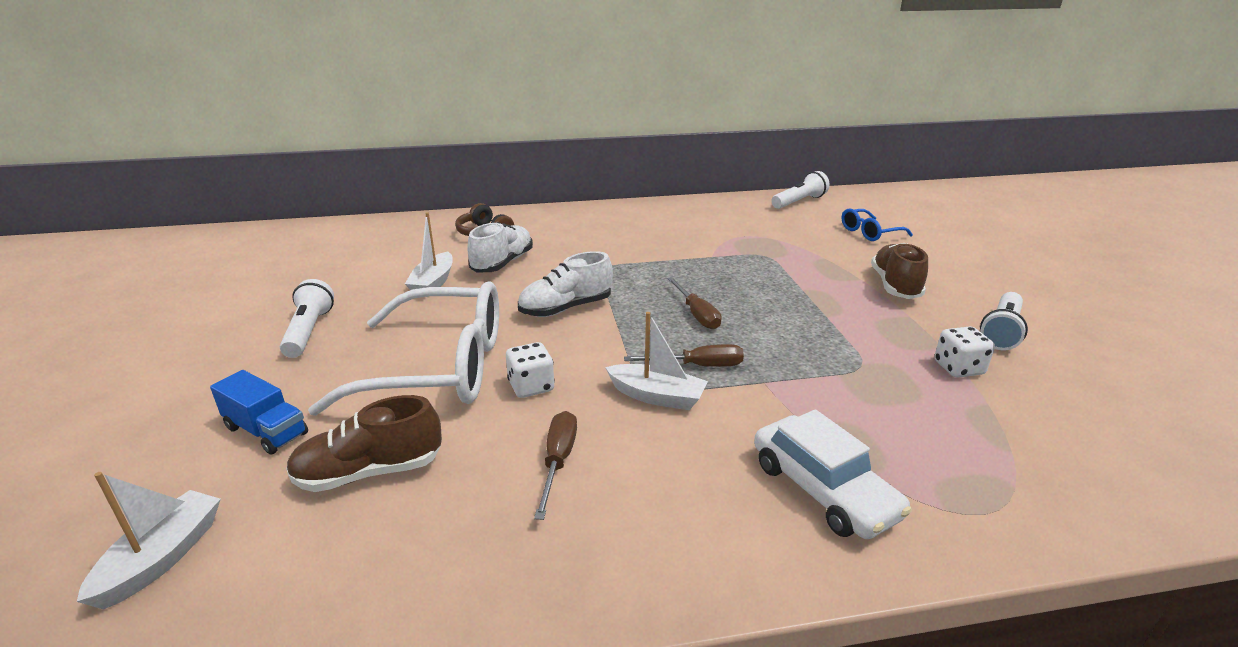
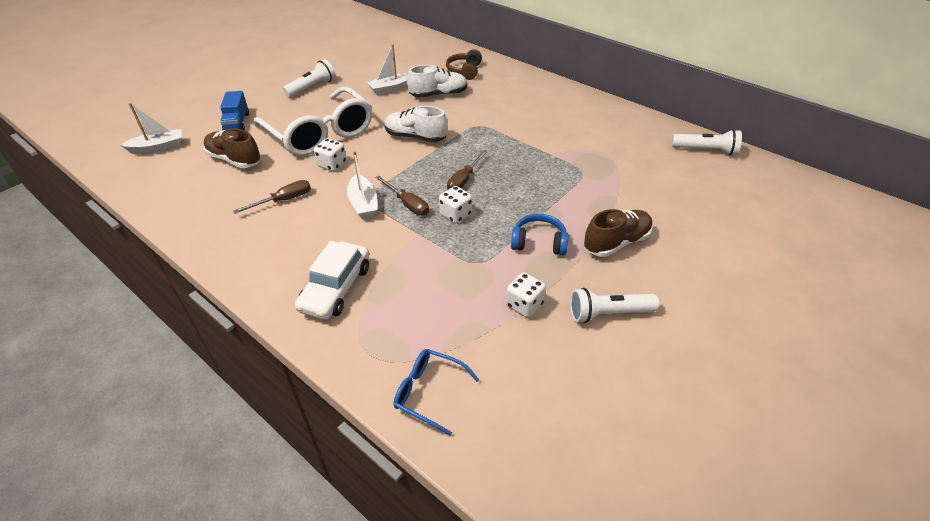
camera: 50 degrees right, 15 degrees up
(757, 344) = (455, 214): none -> white dice
(859, 320) = (539, 242): none -> blue headphones
(869, 232) = (699, 202): blue glasses -> blue glasses (429, 392)

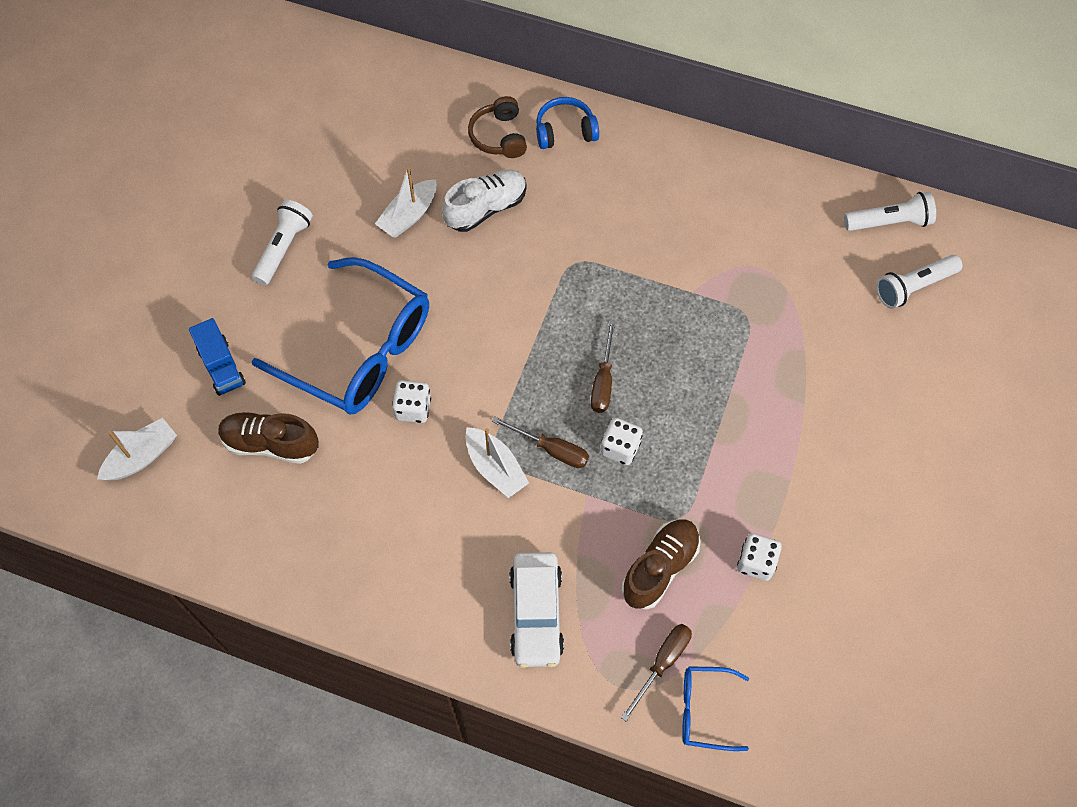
camera: 20 degrees left, 20 degrees up
(284, 200) = (388, 497): brown screwdriver -> brown screwdriver (662, 663)
(320, 133) = (360, 350): white glasses -> blue glasses
(415, 137) = (499, 315): white shoe -> none
(539, 242) = (737, 461): blue headphones -> blue headphones (565, 131)
(608, 313) = (848, 542): white flashlight -> white flashlight (913, 287)
(616, 242) = (826, 431): brown shoe -> brown shoe (660, 568)

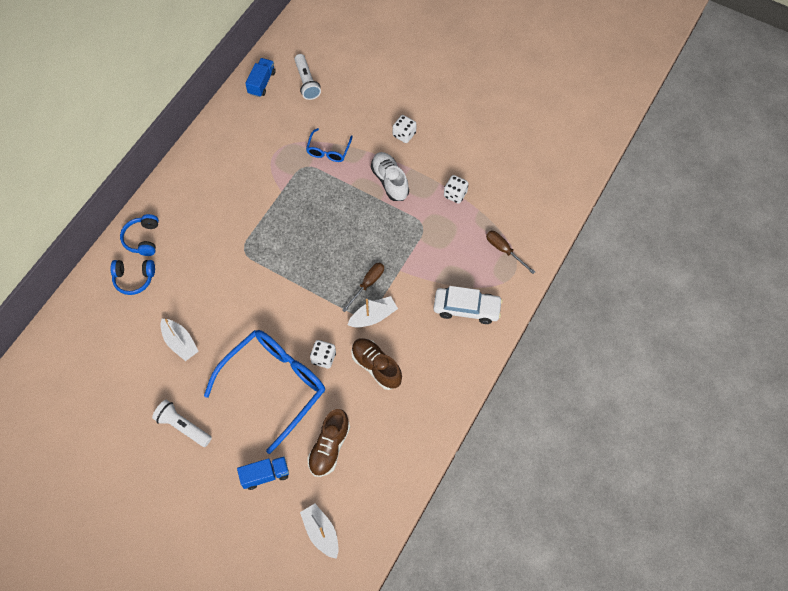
camera: 80 degrees left, 0 degrees up
(486, 208) = (188, 295): white shoe -> white shoe (390, 181)
(499, 136) = (134, 278): brown headphones -> blue headphones
(603, 381) = (329, 249): brown screwdriver -> none
(620, 448) = (374, 248): white dice -> white dice (404, 134)
(660, 568) = (450, 241): brown shoe -> brown shoe (376, 367)
(704, 710) = (532, 235): blue glasses -> blue glasses (328, 150)
(889, 222) = (262, 83): white flashlight -> blue truck

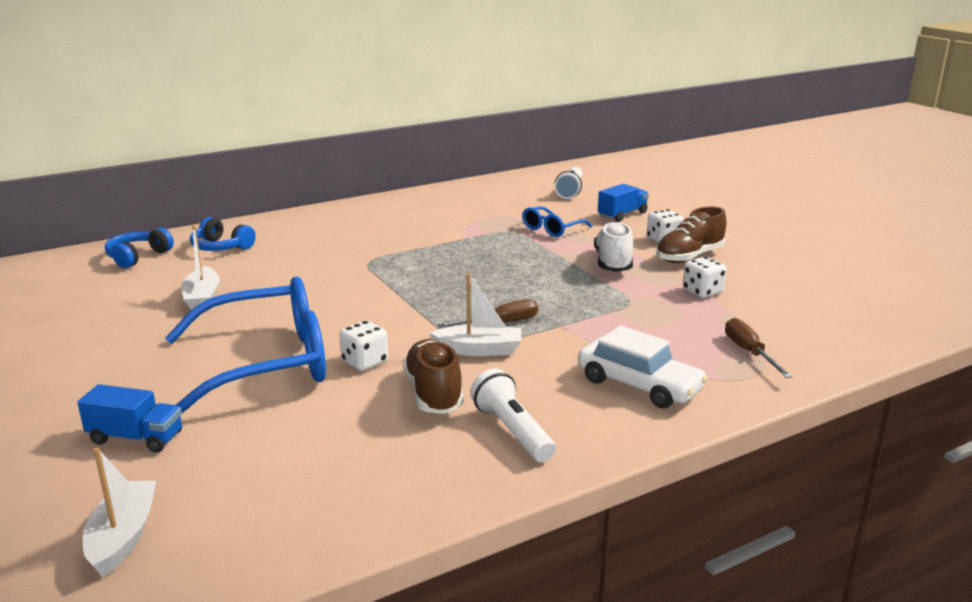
camera: 30 degrees right, 40 degrees down
(143, 239) = (268, 229): blue headphones -> blue headphones (138, 257)
(183, 426) = (104, 357): white flashlight -> white flashlight (512, 431)
(262, 83) = (518, 182): blue truck -> blue truck (622, 215)
(329, 447) = (265, 446): brown shoe -> brown shoe (689, 257)

